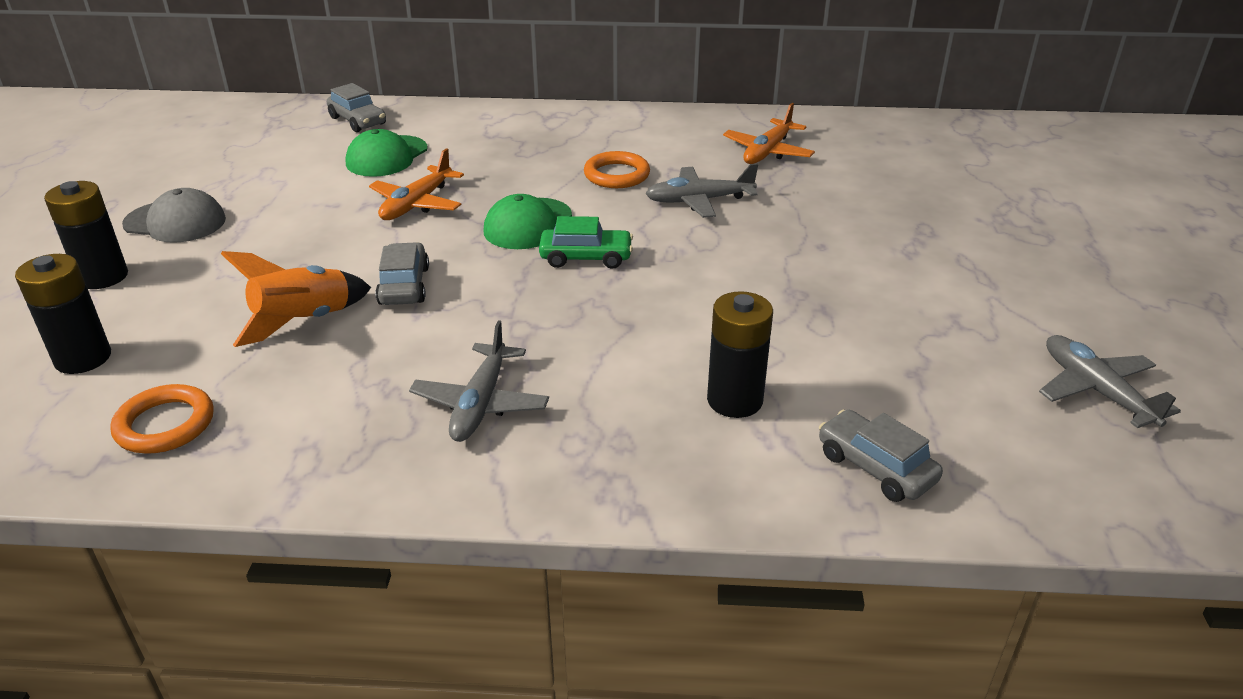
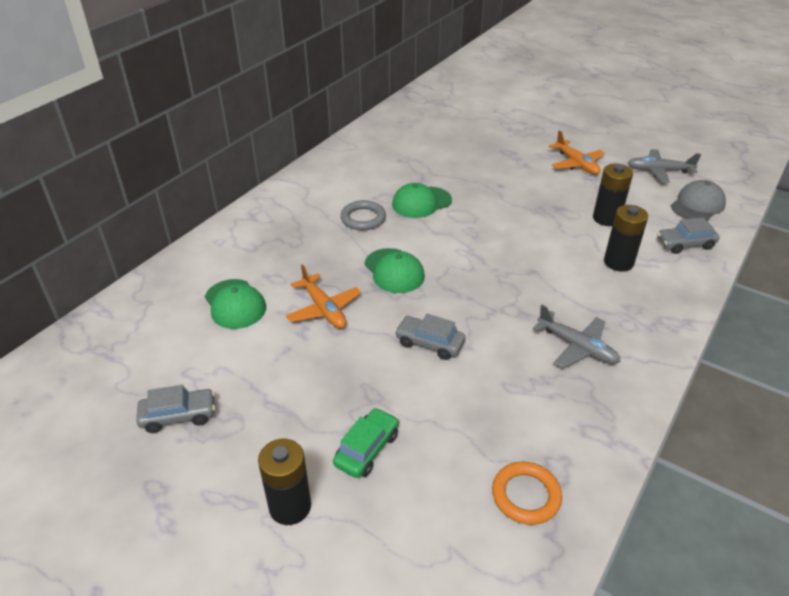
camera: 60 degrees left, 5 degrees up
(83, 358) = (412, 534): black battery -> black battery (606, 218)
(175, 222) = (231, 445): grey cap -> grey cap (697, 205)
(304, 321) = (441, 400): orange rocket -> none
(358, 121) = (154, 303): grey car -> grey car (178, 416)
(586, 257) = (452, 262): green car -> green car (367, 449)
(616, 175) = (363, 218): orange ring -> grey ring
(699, 201) = (421, 202): grey plane -> green cap
(767, 152) = (386, 160): orange plane -> orange plane (576, 164)

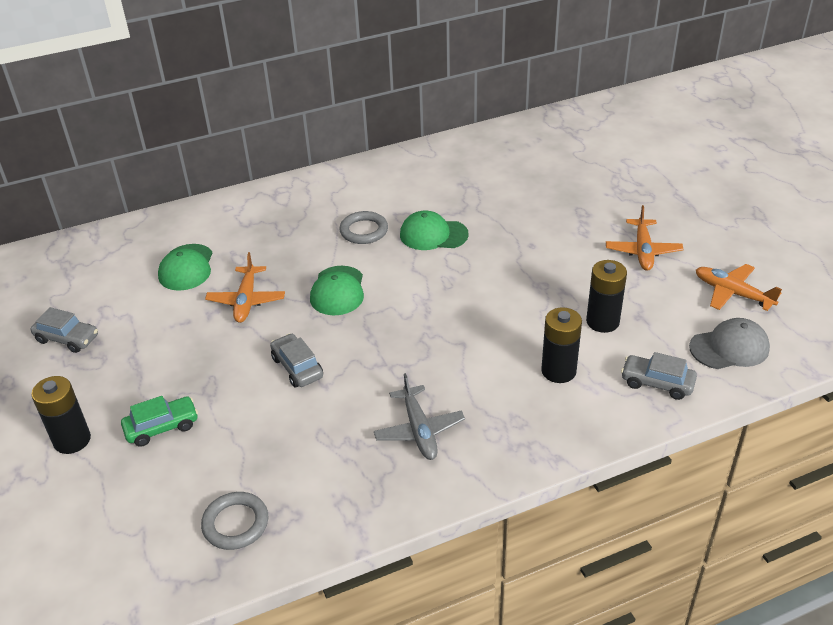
camera: 35 degrees right, 0 degrees up
(526, 495) = (235, 523): orange ring -> grey ring
(659, 171) = (732, 293): grey plane -> orange plane

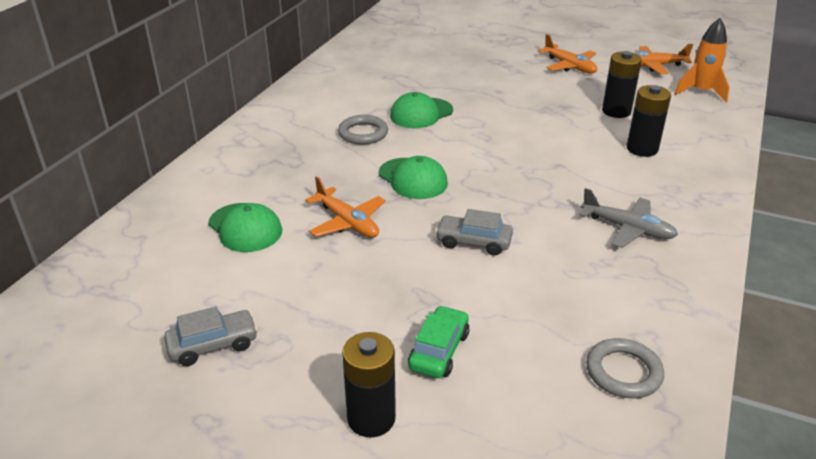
camera: 45 degrees left, 5 degrees down
(657, 383) = (701, 127): grey car -> none
(729, 348) = (701, 92): grey cap -> orange rocket

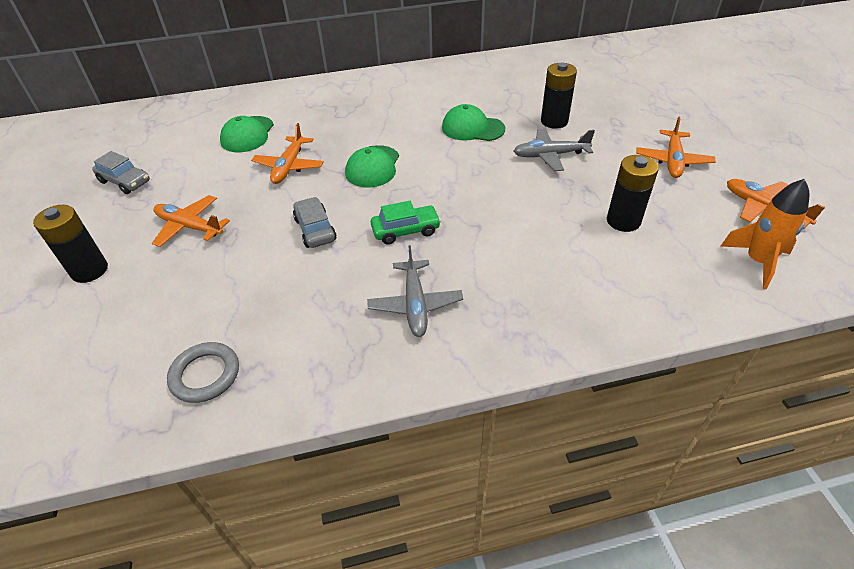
camera: 55 degrees right, 10 degrees up
(363, 133) = (410, 119): grey ring -> none
(374, 318) = (189, 227): none -> orange plane
(439, 350) = (173, 269): green car -> green car (406, 231)
(505, 101) = (550, 155): none -> grey plane
(642, 149) = (570, 263): black battery -> black battery (554, 121)

